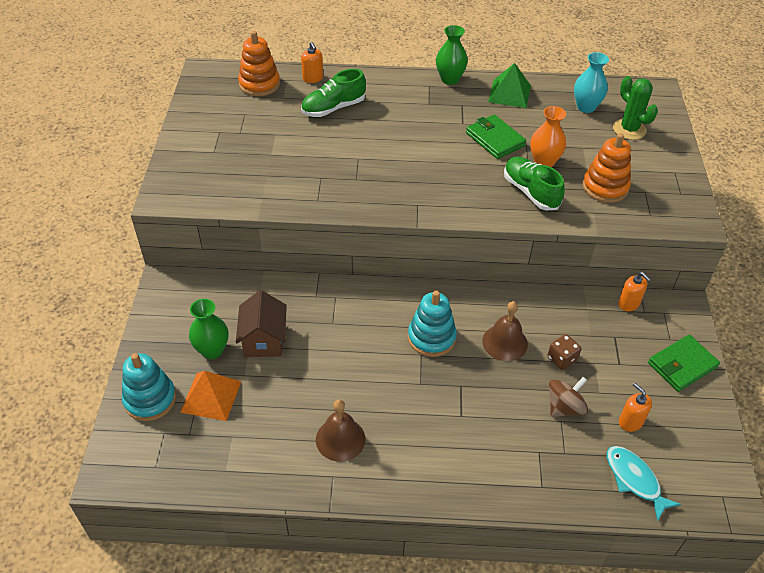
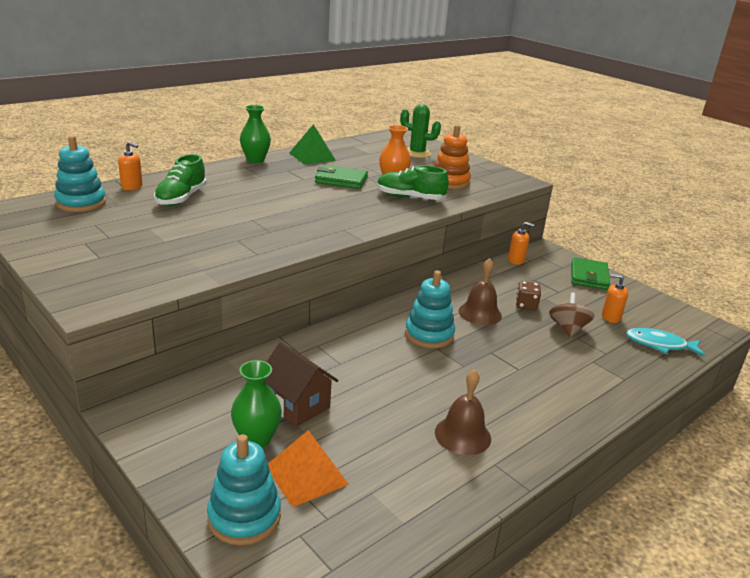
camera: 45 degrees left, 20 degrees down
(259, 84) = (81, 203): orange stacking toy -> turquoise stacking toy
(586, 107) = (373, 150): turquoise vase -> none

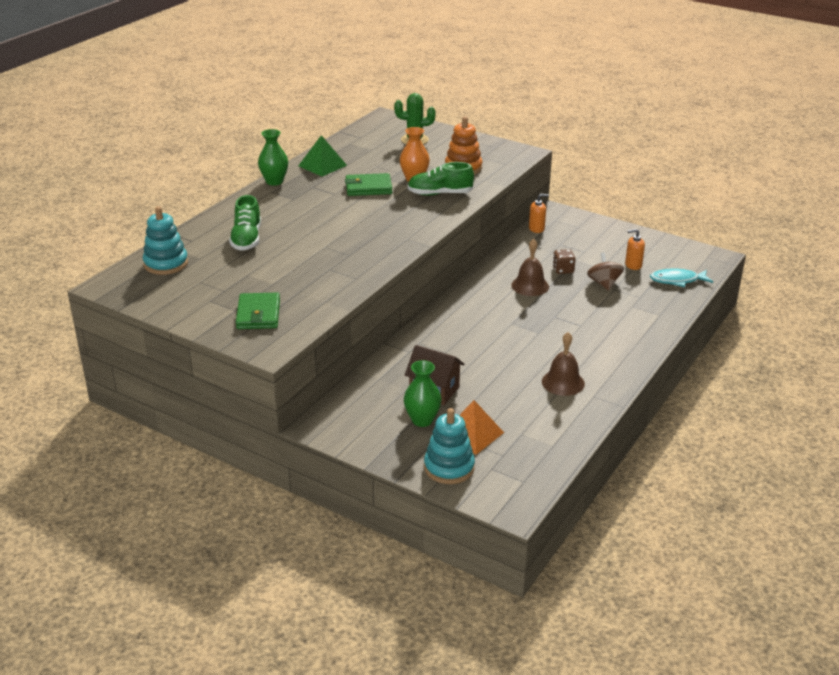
camera: 15 degrees left, 5 degrees up
(132, 187) = (192, 237): orange soap dispenser -> none
(429, 334) = (499, 313): turquoise stacking toy -> none
(588, 276) = (603, 231): green wallet -> green wallet (258, 314)

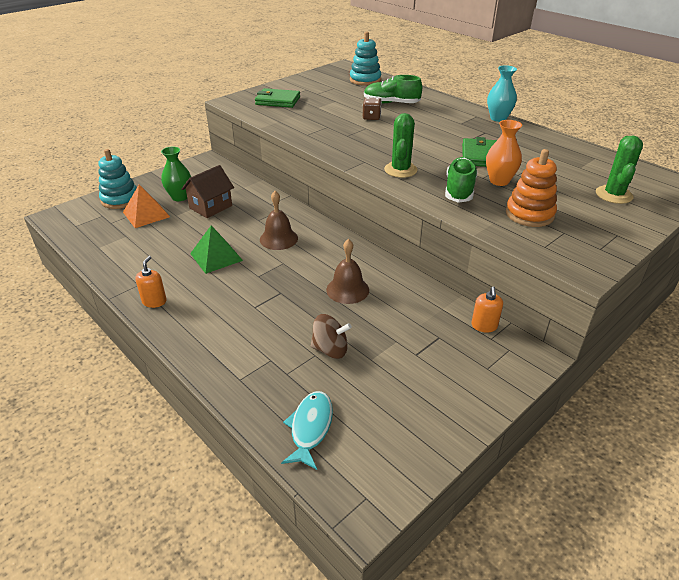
camera: 105 degrees right, 5 degrees up
(274, 181) = (498, 118): green vase -> turquoise vase
(322, 165) = (535, 140): green pyramid -> green pyramid (216, 257)
(416, 220) = (400, 170): none -> green cactus
(563, 270) = (374, 323): brown dice -> brown dice (371, 117)
(563, 382) = (171, 271): brown bell -> brown bell (278, 239)
(633, 265) = (366, 392): orange soap dispenser -> orange soap dispenser (154, 301)

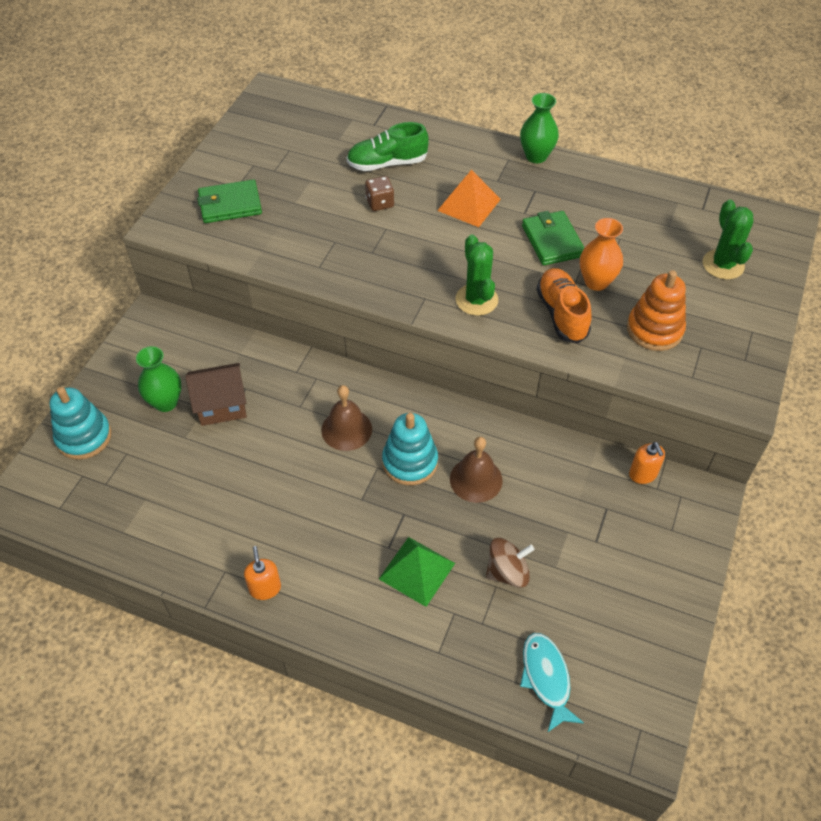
camera: 25 degrees left, 15 degrees up
(146, 214) = (143, 451): orange pyramid -> orange pyramid (469, 205)
(210, 207) = (221, 406): brown house -> brown house turned 60 degrees clockwise
(216, 257) = (290, 489): green pyramid -> green pyramid (417, 571)
(365, 80) = (320, 118): turquoise stacking toy -> turquoise stacking toy (410, 462)
(459, 190) = (562, 314): green shoe -> orange shoe
(498, 118) = (536, 156): turquoise vase -> green vase

